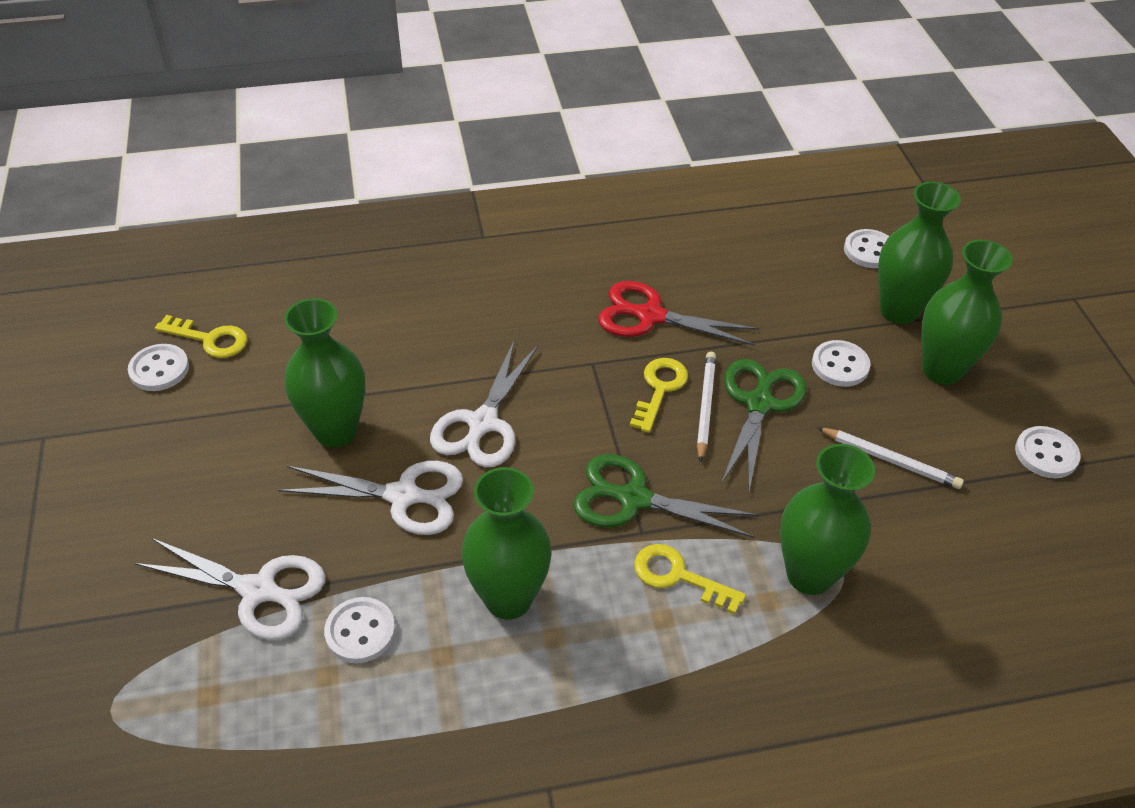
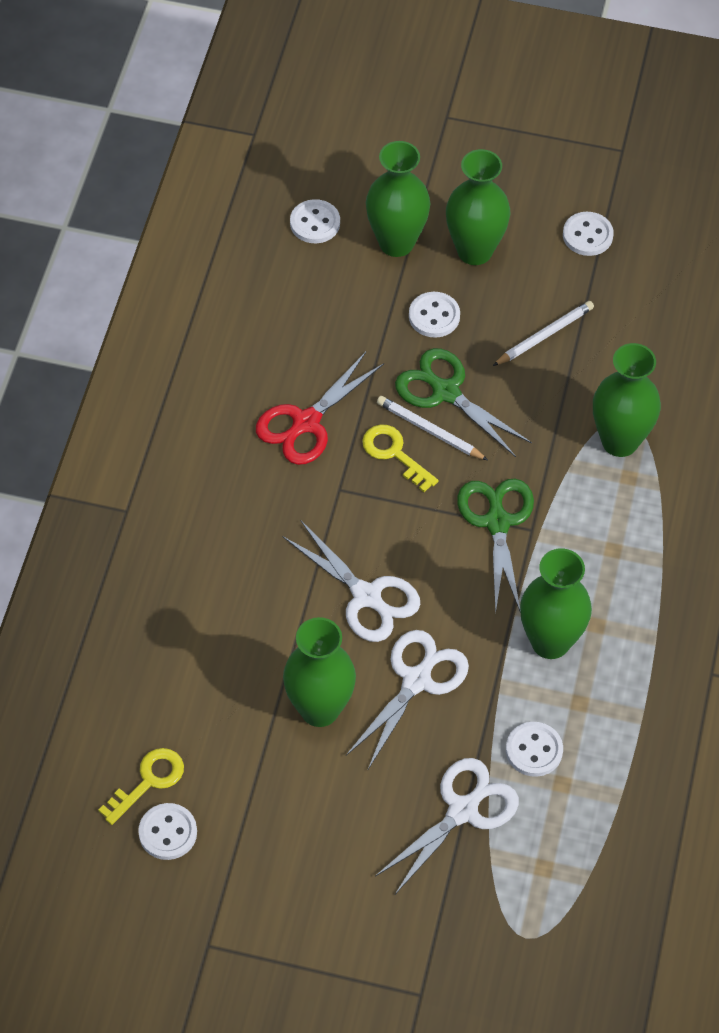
camera: 65 degrees left, 10 degrees up
(633, 498) = (497, 522): green scissors -> green scissors turned 135 degrees clockwise
(678, 576) = (582, 524): yellow key -> none

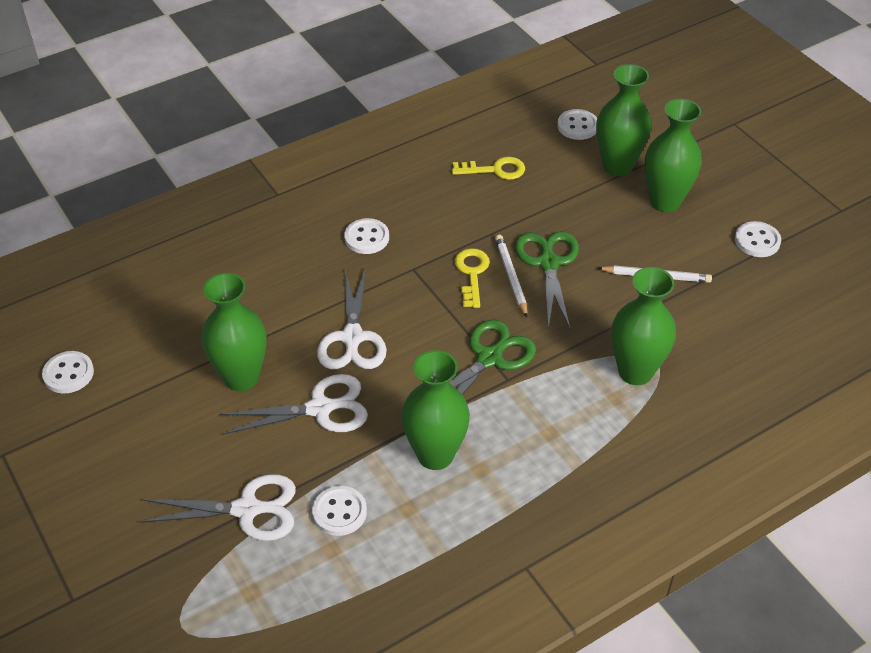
camera: 45 degrees right, 10 degrees down
(148, 781) = (97, 338): yellow key -> yellow key (495, 170)
(305, 423) = (438, 221): red scissors -> none
(434, 316) = (593, 218): white button -> white button (366, 238)

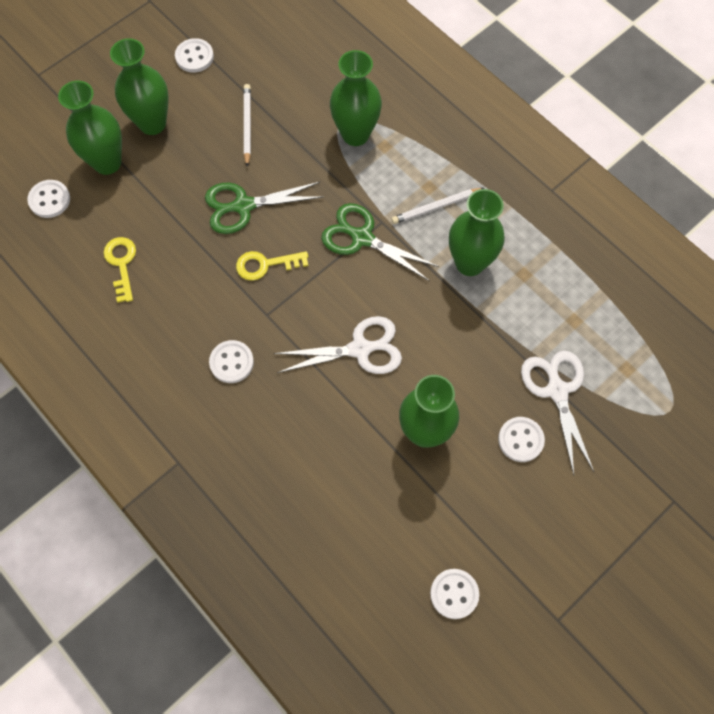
camera: 100 degrees left, 20 degrees up
(320, 408) = (444, 358): white scissors -> none
(339, 512) = (540, 321): white button -> white button (520, 440)
(511, 276) = (264, 233): white pencil -> white pencil (436, 207)

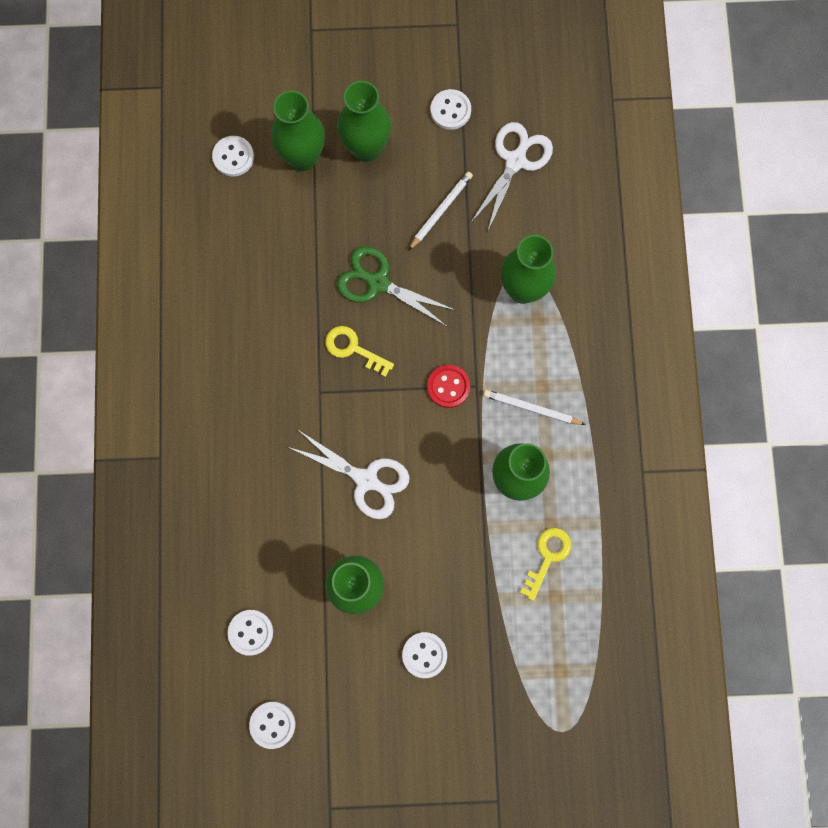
camera: 40 degrees right, 10 degrees up
(121, 264) = (244, 258): yellow key -> yellow key (547, 557)
(231, 362) = (261, 410): white button -> white button (250, 632)
(361, 237) = (448, 386): green scissors -> red button
(557, 390) = (488, 640): white scissors -> white scissors (516, 160)

